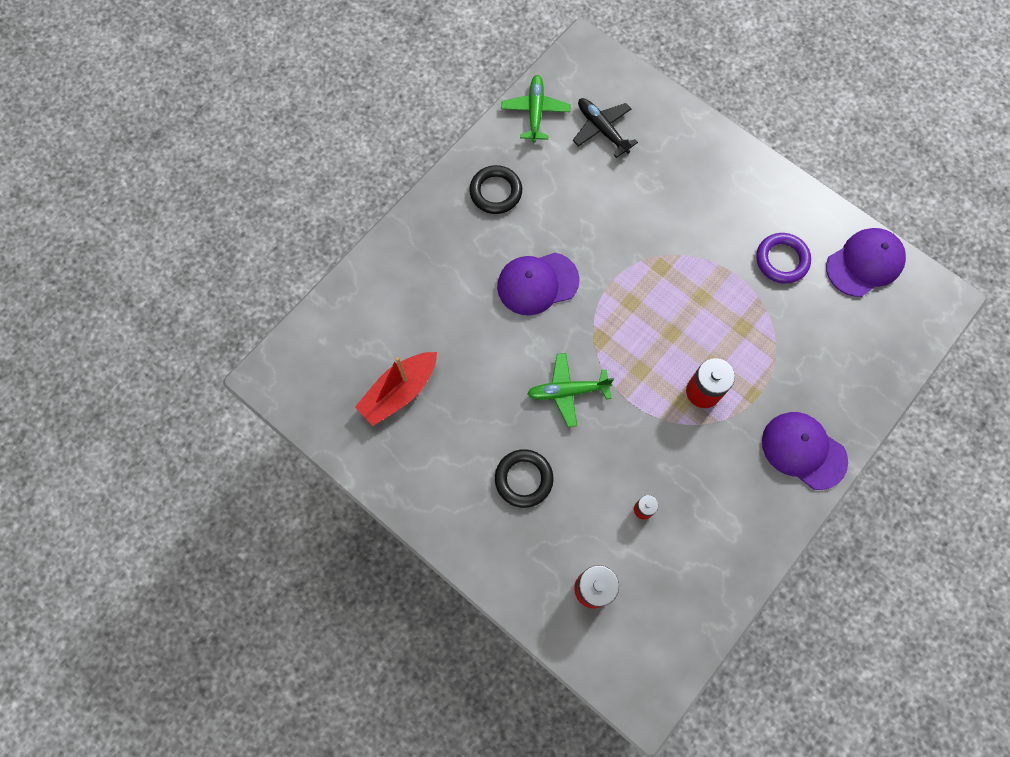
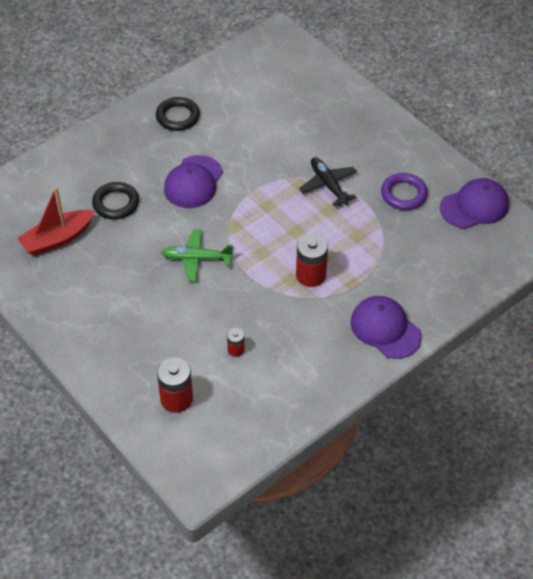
camera: 10 degrees right, 20 degrees down
(523, 479) = (141, 313): black ring -> black ring (116, 203)
(535, 112) = (226, 68): green plane -> none
(537, 283) = (193, 182): purple cap -> purple cap turned 60 degrees counterclockwise
(602, 130) = (278, 87): black plane -> black plane (328, 185)

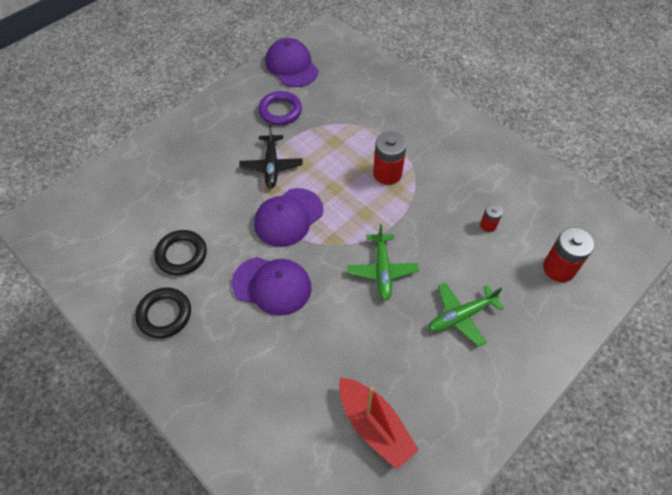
camera: 95 degrees left, 5 degrees up
(116, 203) = (310, 365): black ring -> black ring (181, 255)
(140, 310) = (461, 316): none -> green plane
(328, 185) = (271, 166): black plane -> black plane turned 60 degrees counterclockwise
(385, 329) = (437, 120): purple cap -> purple cap (288, 217)

